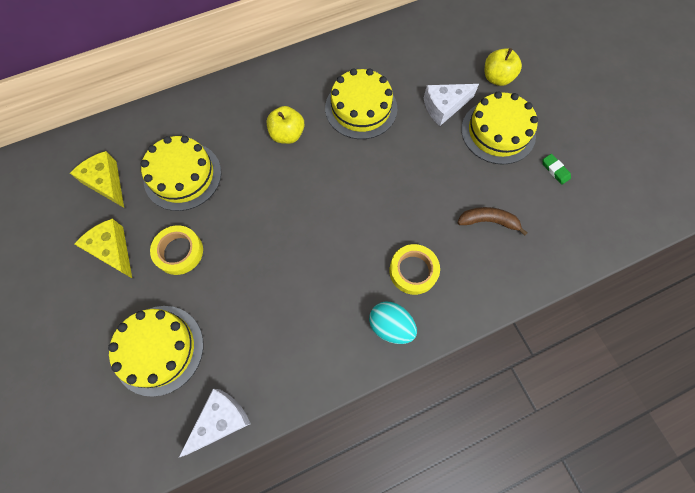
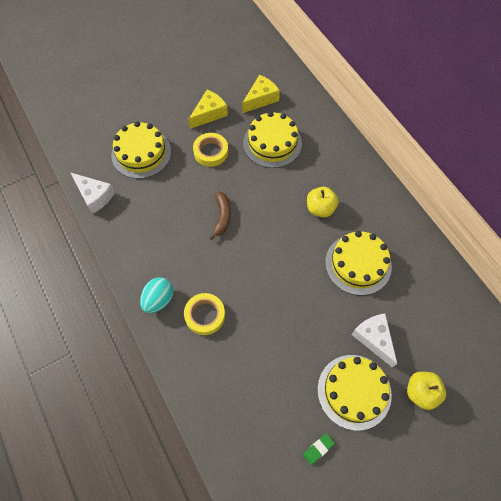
camera: 85 degrees right, 5 degrees down
(488, 221) = (255, 379): brown banana -> brown banana (222, 217)

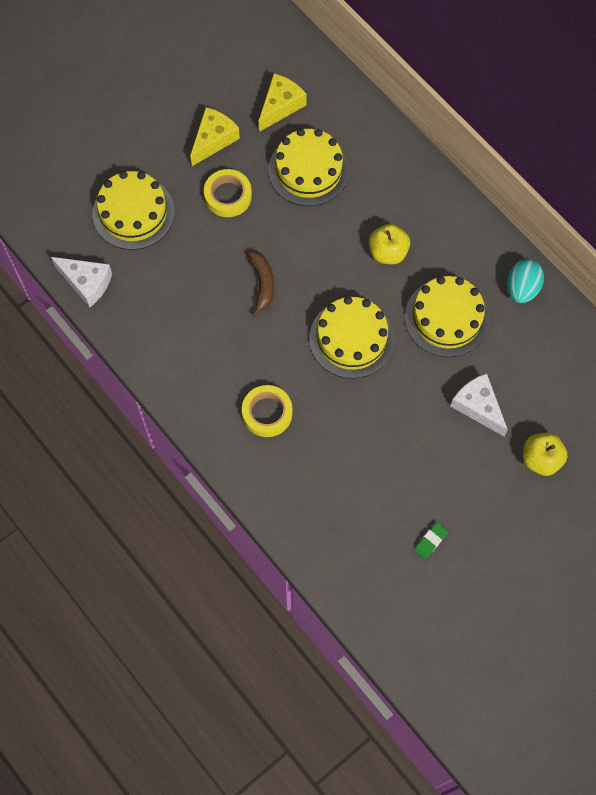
camera: 10 degrees left, 5 degrees up
(159, 300) = (205, 404): turquoise egg -> turquoise egg (522, 288)
(354, 391) = (462, 471): yellow cake -> yellow cake (351, 338)

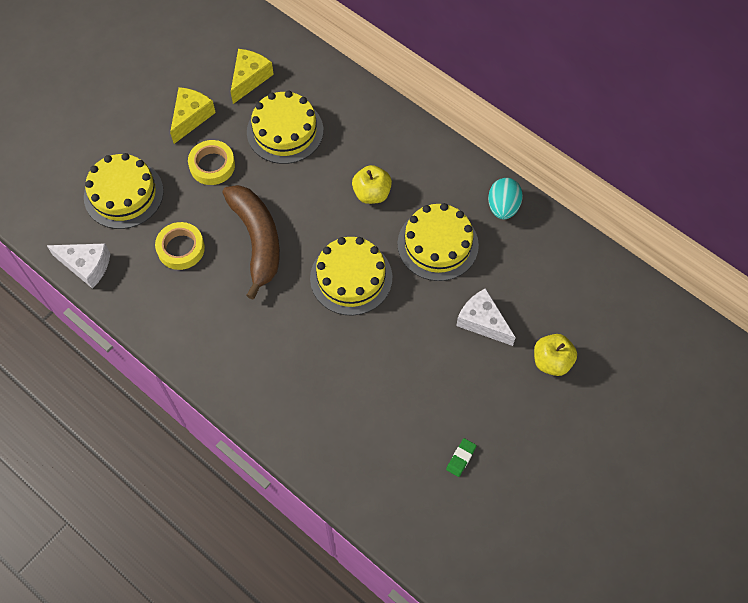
camera: 10 degrees left, 5 degrees down
(262, 284) = (257, 240): brown banana -> brown banana, size x1.86
(267, 413) = (281, 361): yellow tape -> yellow tape (181, 248)

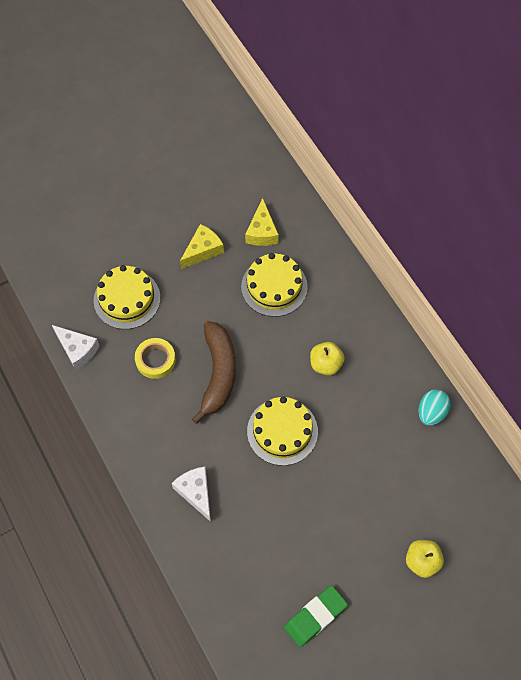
camera: 20 degrees right, 0 degrees up
(212, 165) = (205, 297): yellow tape -> none
(249, 78) = (262, 232): yellow cheese -> yellow cheese turned 135 degrees clockwise
(437, 244) = (364, 427): yellow cake -> none
(461, 458) = (315, 617): green eraser -> green eraser, size x2.01
(482, 321) = (377, 507): white cheese -> white cheese (196, 492)

